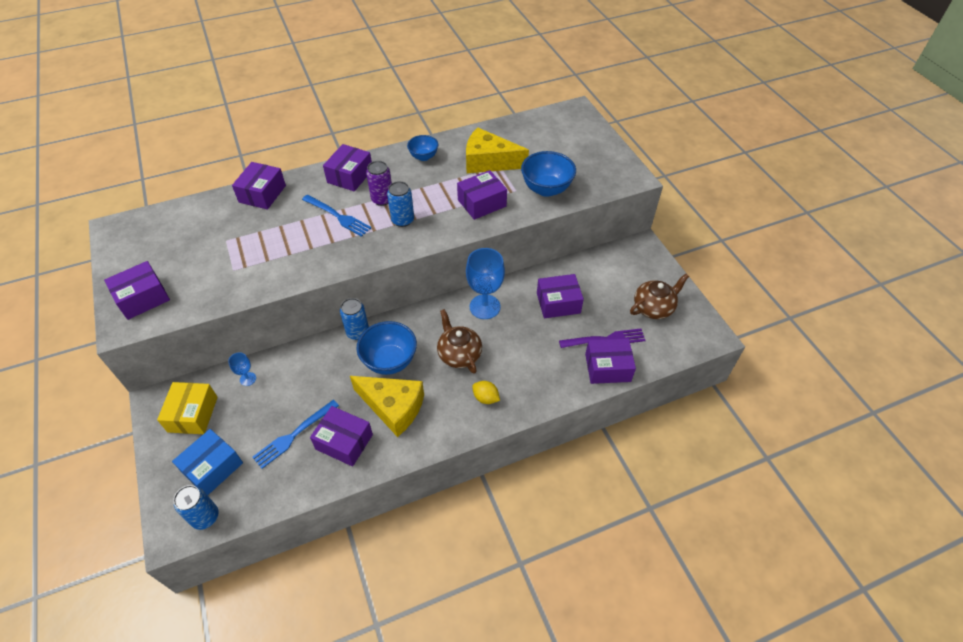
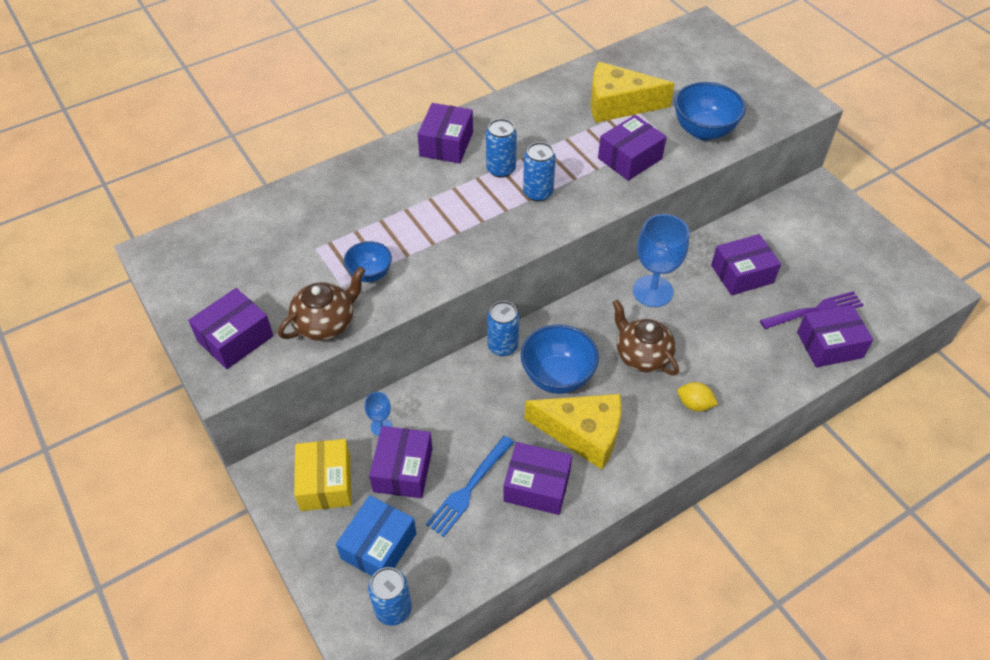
camera: 10 degrees left, 0 degrees up
(262, 194) = (339, 181): purple box -> purple box (403, 470)
(338, 216) = (452, 198): blue fork -> none
(382, 199) = (501, 169): purple can -> blue can
(423, 157) = (532, 107): blue bowl -> blue bowl (370, 274)
(653, 308) = (859, 264): brown teapot -> brown teapot (325, 323)

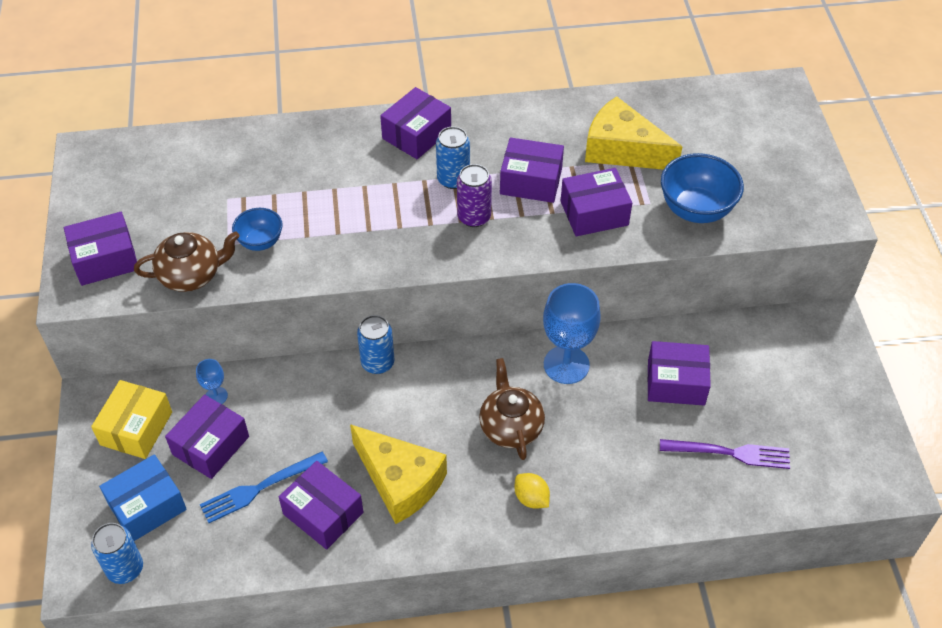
camera: 25 degrees right, 0 degrees up
(538, 193) = (474, 217): blue can -> purple can
(557, 376) = (411, 414): blue bowl -> none
(829, 345) = (720, 496): purple box -> purple box (531, 181)

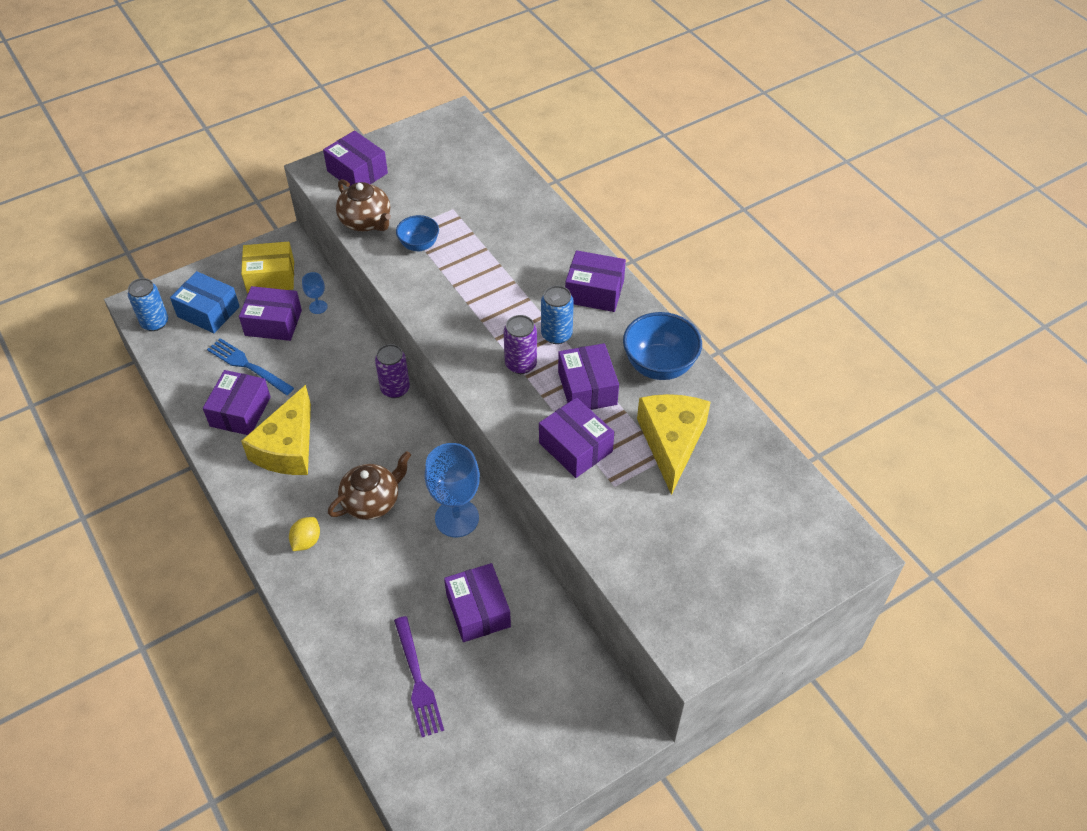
camera: 65 degrees right, 0 degrees up
(377, 363) = (395, 389): blue can -> purple can
(696, 210) = (627, 526): blue bowl -> blue bowl (659, 366)

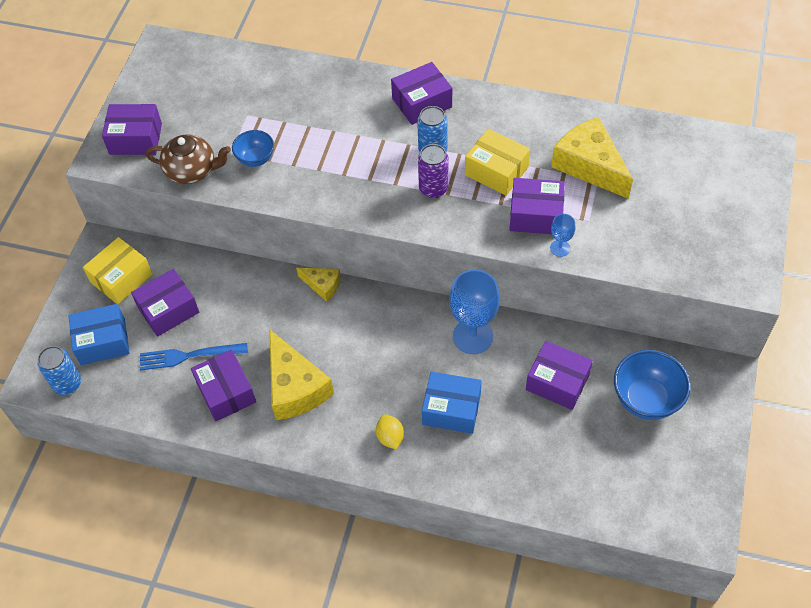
camera: 40 degrees left, 5 degrees up
(318, 307) = (189, 272): blue goblet -> blue goblet (560, 248)
(372, 501) = (402, 373): brown teapot -> none
(374, 559) = (451, 409): none -> blue box
(395, 389) = (323, 285): purple can -> yellow cheese
(418, 680) = (573, 458): purple fork -> none
(587, 388) = (496, 171): purple box -> yellow box
(659, 366) = (523, 122): blue bowl -> blue bowl (646, 399)

